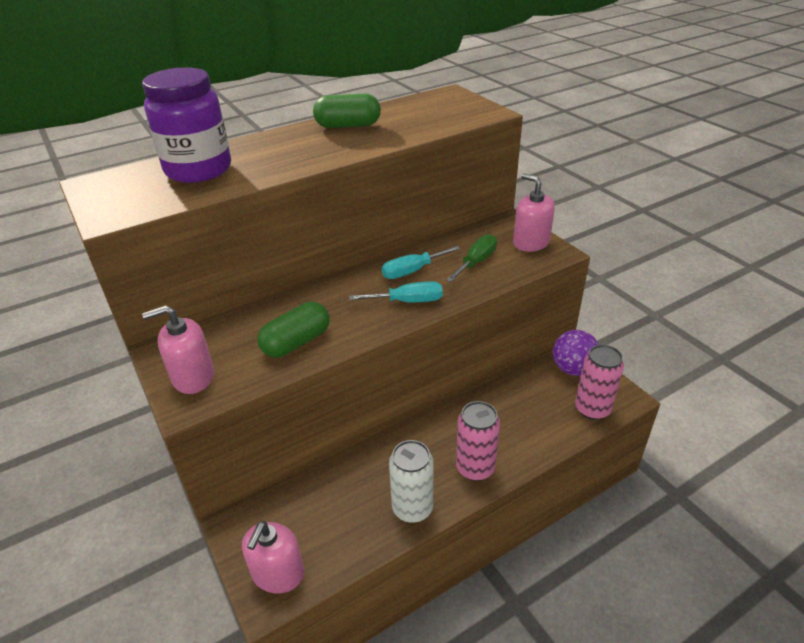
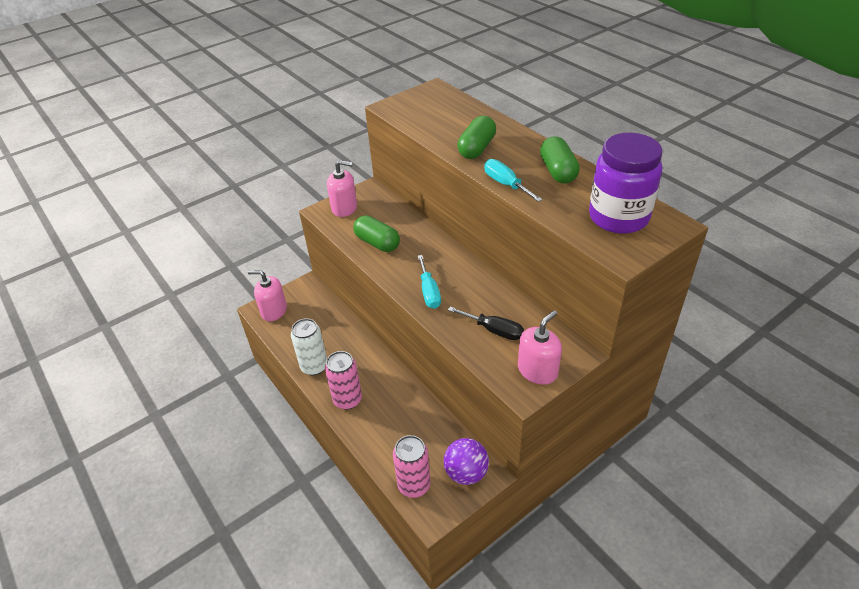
camera: 85 degrees right, 5 degrees up
(193, 377) = (344, 208): pink soap dispenser -> pink soap dispenser turned 120 degrees clockwise
(198, 170) = (458, 120): purple jar -> purple jar (618, 217)
(275, 162) = (476, 148): none -> green capsule
(412, 271) = (472, 290): turquoise screwdriver -> turquoise screwdriver (505, 184)
(476, 262) = (494, 330): green screwdriver -> black screwdriver

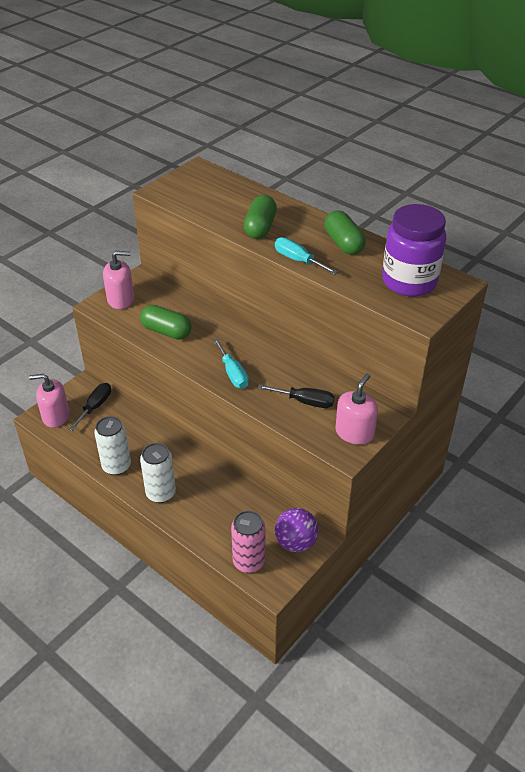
camera: 15 degrees left, 0 degrees up
(311, 306) = (95, 406): none -> black screwdriver
(347, 400) = (161, 493): pink can -> white can

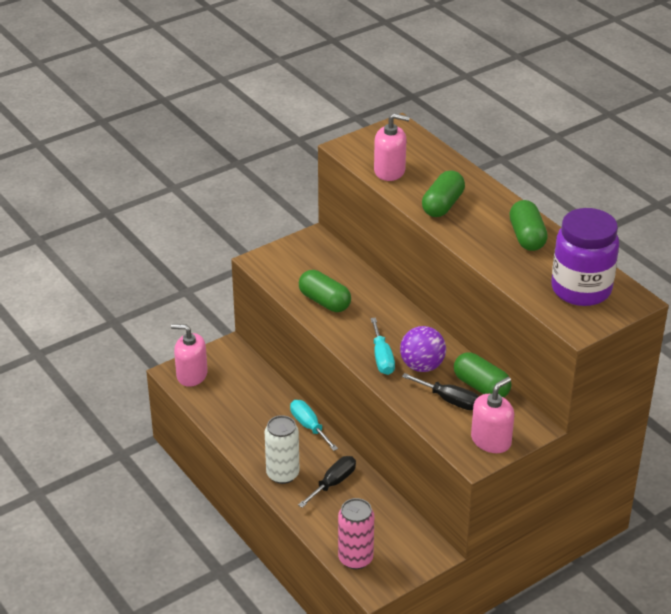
camera: 15 degrees right, 5 degrees down
(95, 406) = (236, 373): black screwdriver -> black screwdriver (333, 483)
(116, 466) = (243, 438): white can -> none
(121, 299) = (285, 259): pink soap dispenser -> pink soap dispenser (389, 171)
(296, 542) = (411, 550): purple ball -> purple ball (422, 366)
(298, 260) = (470, 247): turquoise screwdriver -> turquoise screwdriver (309, 426)
(328, 384) = (481, 387): none -> green capsule

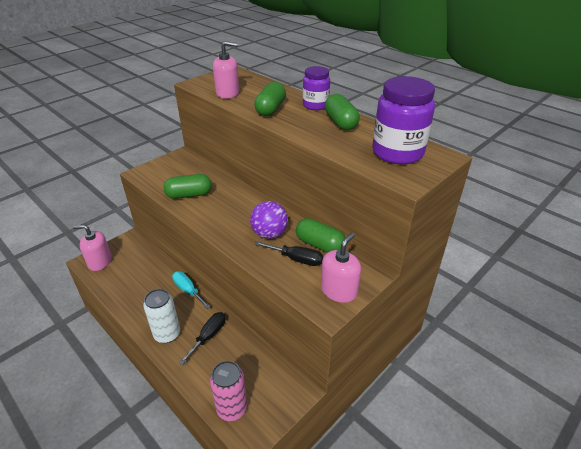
camera: 10 degrees left, 0 degrees up
(324, 301) = (189, 195): green capsule -> green capsule turned 45 degrees counterclockwise
(382, 358) = (236, 231): turquoise screwdriver -> none
(502, 205) = (315, 105): none -> purple jar

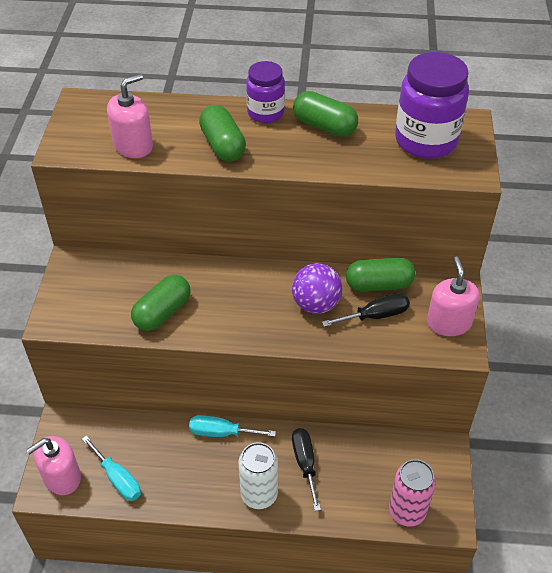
camera: 40 degrees left, 10 degrees up
(119, 278) = (118, 479): none -> turquoise screwdriver

